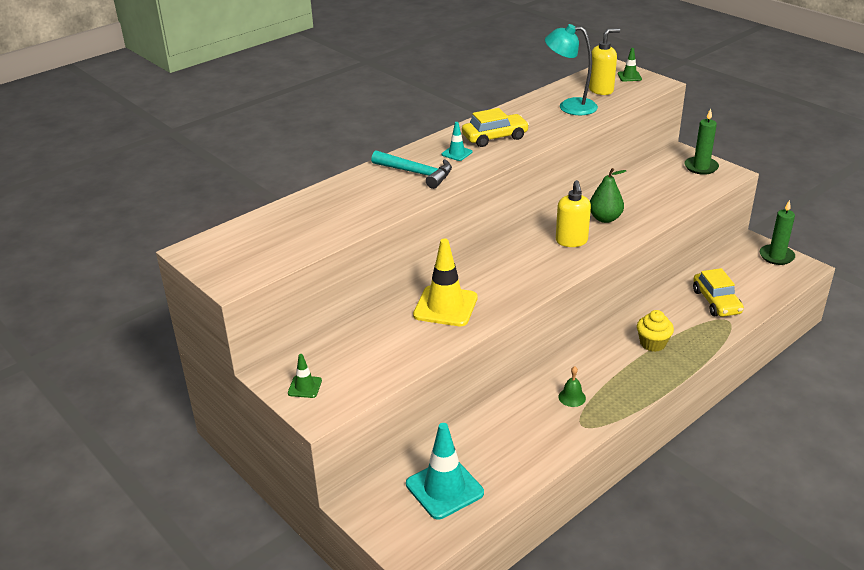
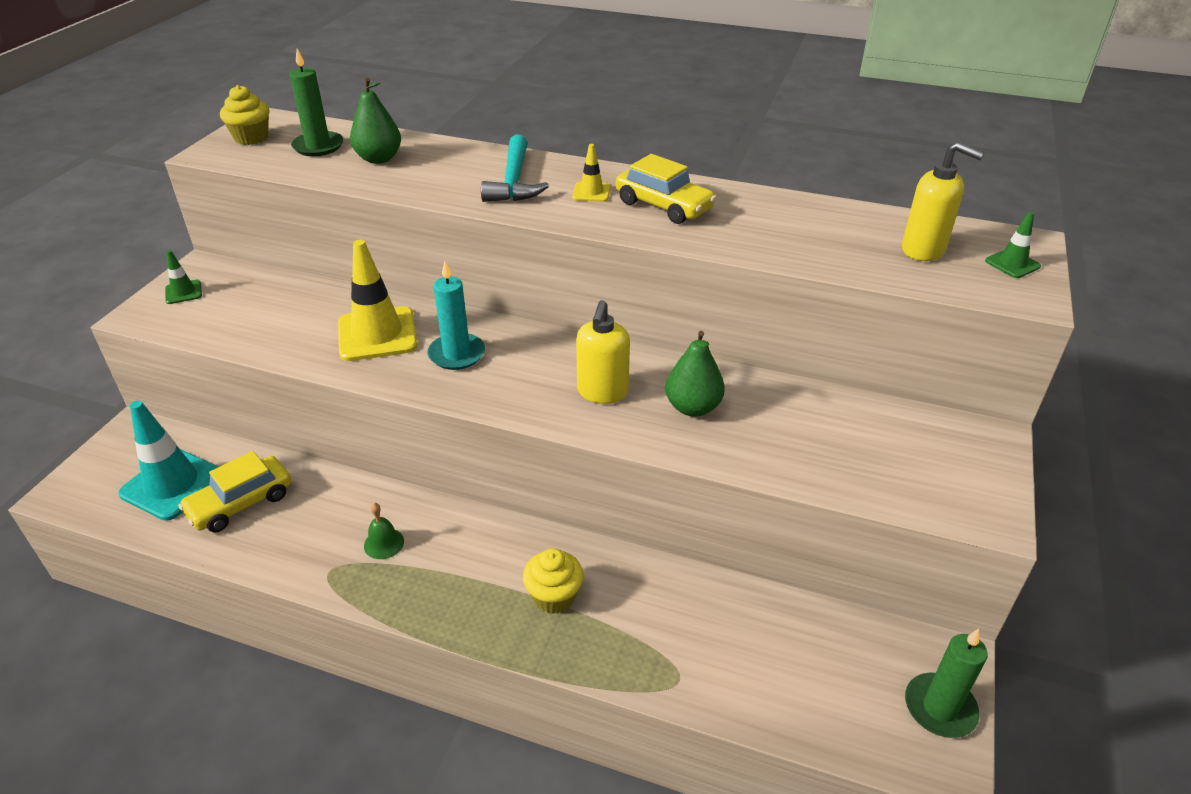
camera: 60 degrees right, 5 degrees up
(225, 260) = (251, 138): none -> yellow cupcake
(328, 213) = (379, 159): none -> green pear
(456, 153) = (591, 192): turquoise traffic cone -> yellow traffic cone
(494, 281) = (457, 354): none -> turquoise candle
(569, 106) = (829, 237): turquoise lamp -> none
(571, 241) = (602, 392): yellow soap dispenser -> yellow soap dispenser turned 45 degrees counterclockwise
(701, 167) = (968, 474): green candle -> green candle (318, 146)
(716, 302) = (721, 650): yellow car -> yellow car (241, 503)

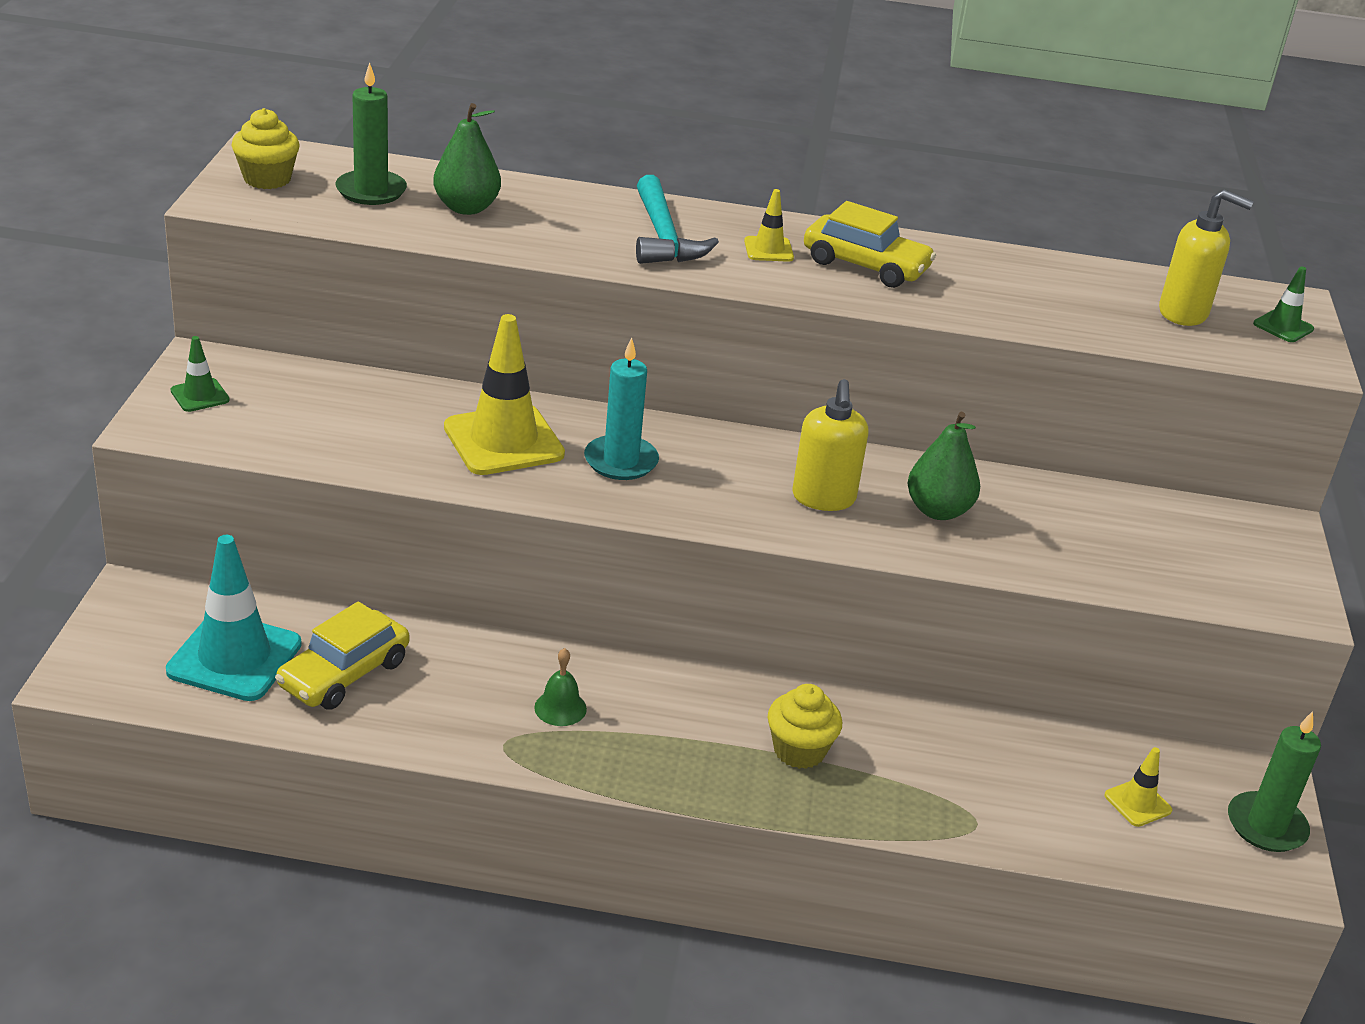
camera: 15 degrees left, 5 degrees down
(826, 673) = (1137, 803): none -> yellow traffic cone

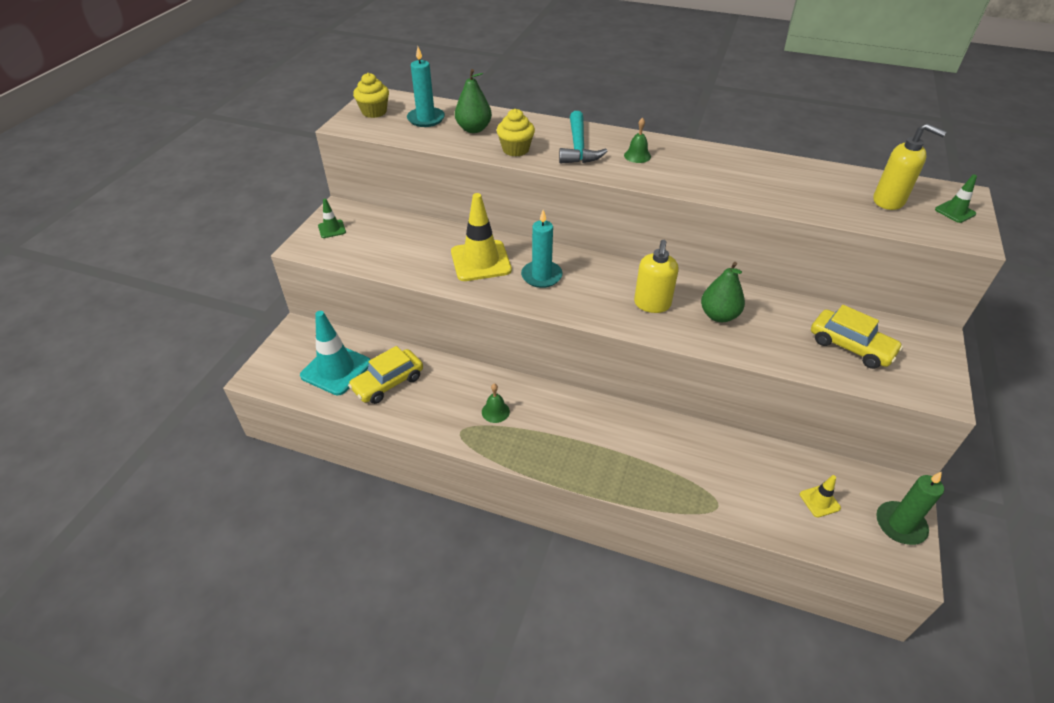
camera: 15 degrees right, 10 degrees up
(371, 191) = (426, 119): green candle -> turquoise candle
(768, 249) = (637, 156): yellow traffic cone -> green bell
(799, 750) = (622, 449): yellow cupcake -> yellow cupcake (515, 149)
(865, 265) = (693, 166): yellow car -> yellow car (850, 346)

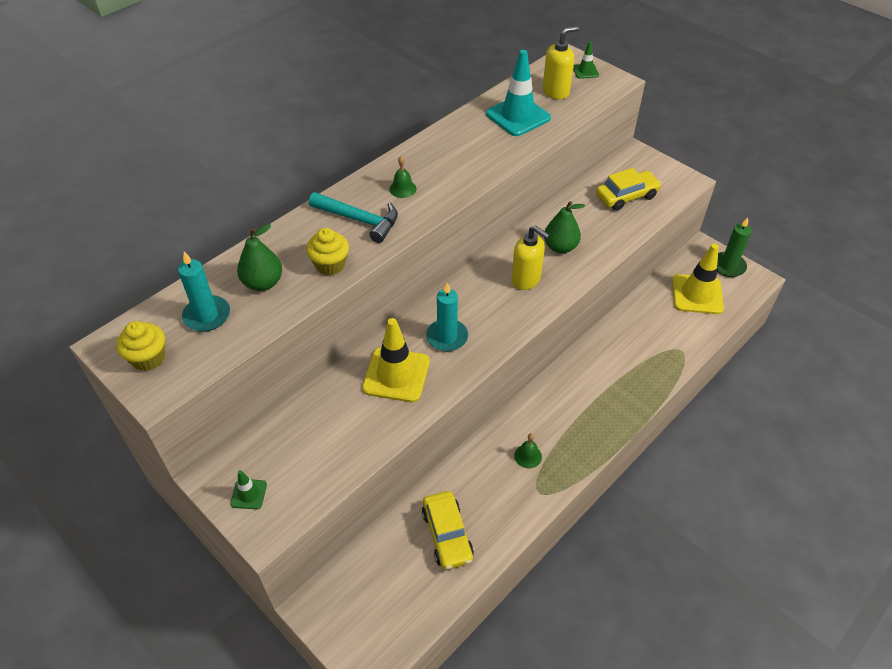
camera: 65 degrees left, 5 degrees up
(336, 369) = (402, 580): turquoise traffic cone -> turquoise traffic cone (518, 116)
(819, 501) = (697, 294): yellow traffic cone -> yellow traffic cone, size x2.09

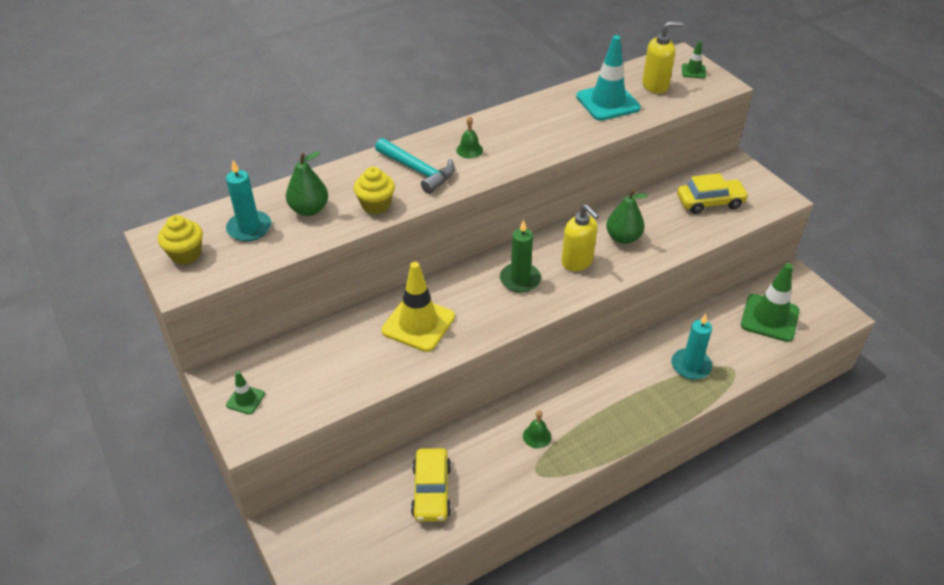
camera: 15 degrees right, 5 degrees down
(447, 337) = (479, 299): turquoise candle -> turquoise candle (691, 366)
(697, 294) = (769, 318): yellow traffic cone -> green traffic cone
(728, 266) = (814, 296): green candle -> green candle (520, 279)

